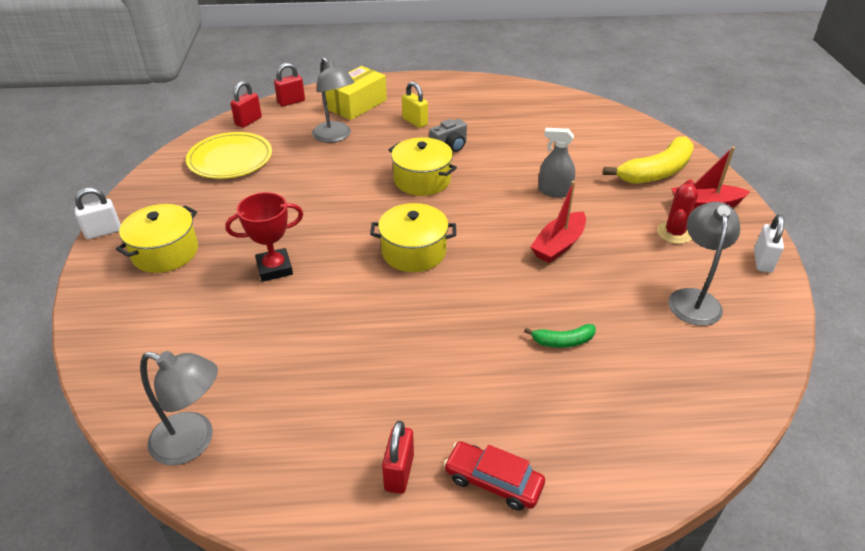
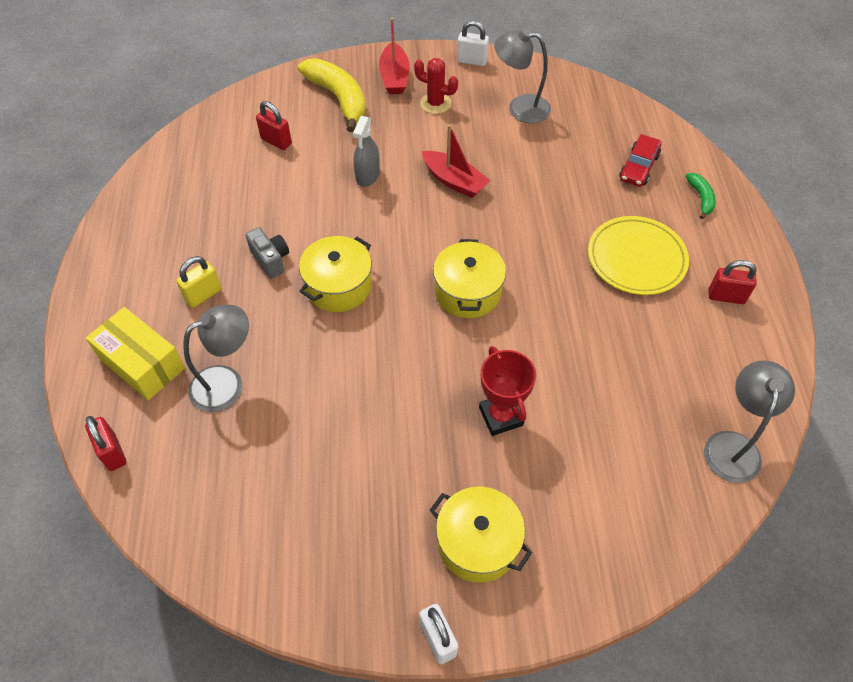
camera: 90 degrees left, 15 degrees up
(230, 159) = (270, 509): yellow plate -> yellow plate (636, 259)
(248, 121) = (163, 504): red padlock -> red padlock (276, 141)
(493, 481) = (719, 242): red car -> red car (638, 167)
(563, 341) = (577, 191): green banana -> green banana (700, 198)

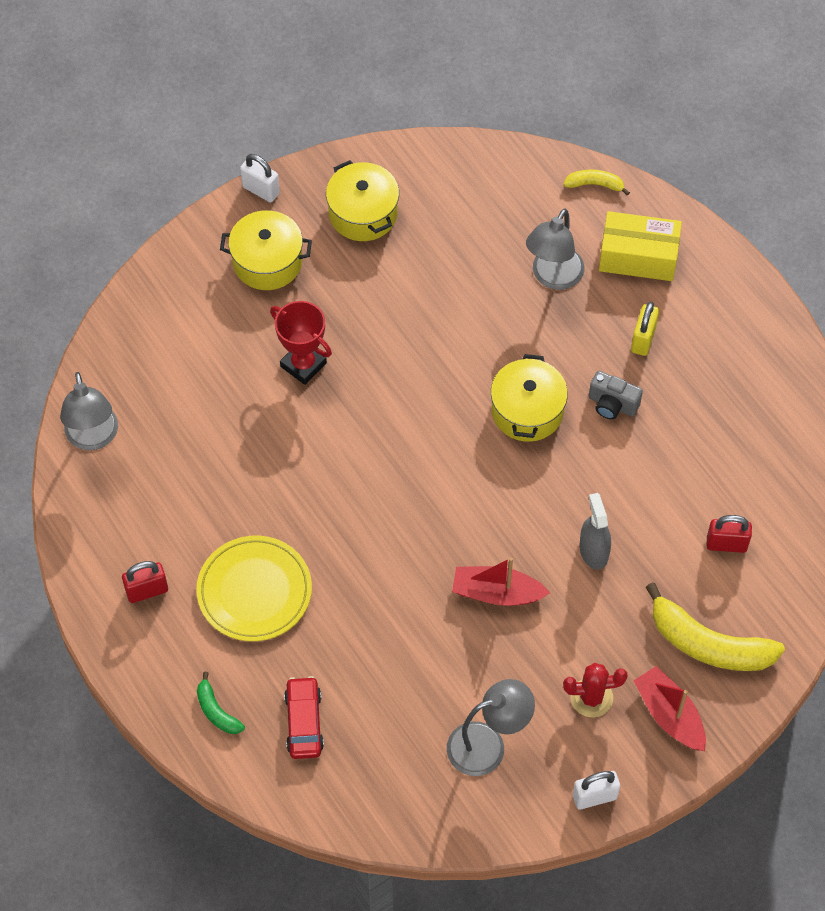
camera: 150 degrees right, 5 degrees up
(112, 452) = (595, 184): red padlock -> yellow banana
(467, 292) = (401, 467): yellow pot -> yellow pot (363, 213)

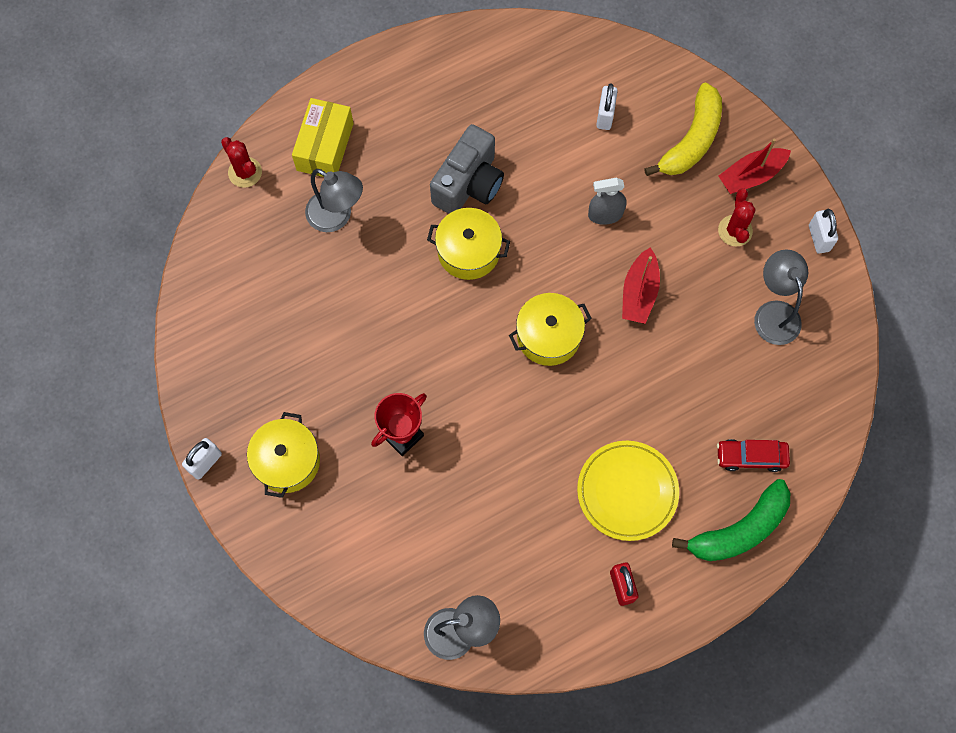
camera: 85 degrees left, 10 degrees up
(216, 711) = (739, 530): green banana -> green banana, size x2.04
(363, 213) = (246, 371): yellow pot -> yellow pot (548, 336)
(595, 184) = (245, 172): yellow banana -> red cactus
(612, 404) = (469, 184): grey camera -> grey camera, size x1.83
(643, 339) = (408, 153): yellow padlock -> none
(726, 544) = (605, 116): red padlock -> white padlock

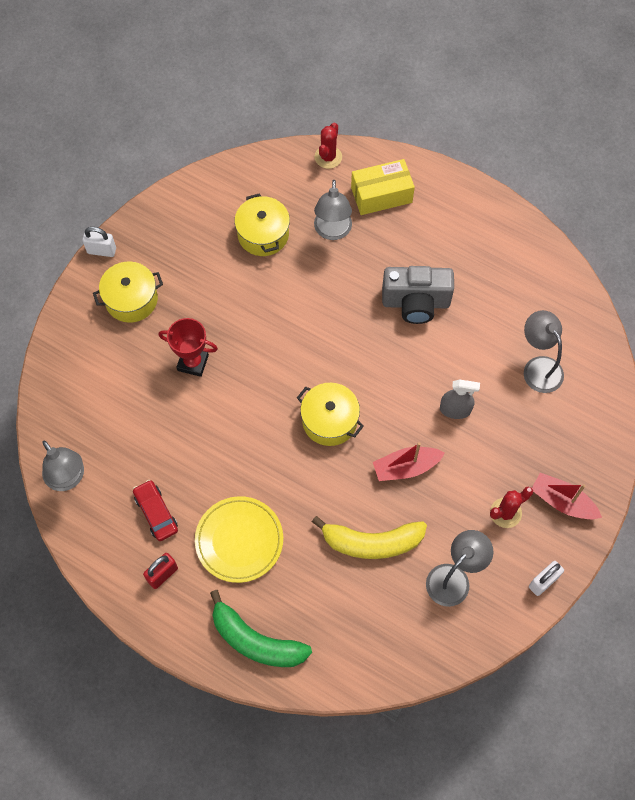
camera: 60 degrees right, 5 degrees down
(468, 251) = (362, 331): yellow pot -> yellow pot (263, 234)
(605, 116) = (538, 367): white padlock -> grey lamp
(605, 214) = (455, 410): grey spray bottle -> grey spray bottle turned 135 degrees clockwise
(691, 140) = (562, 440): yellow banana -> yellow banana (372, 542)
(751, 457) = (321, 620): red car -> red car (156, 513)

